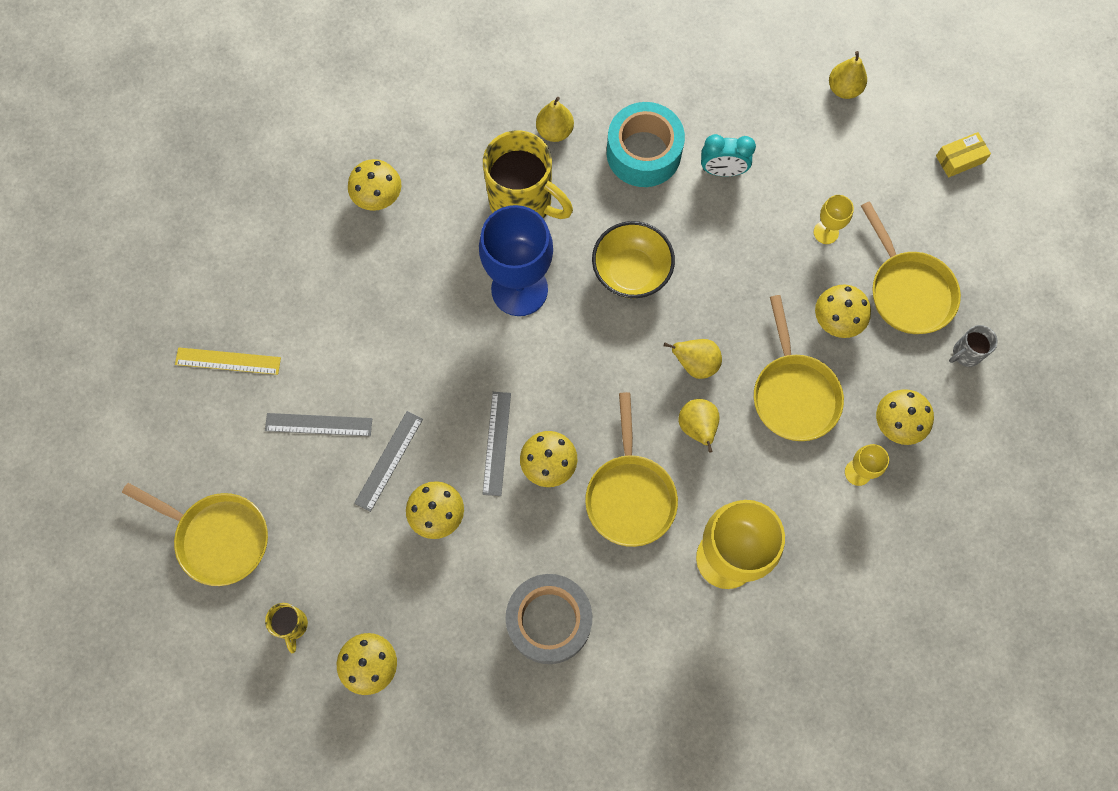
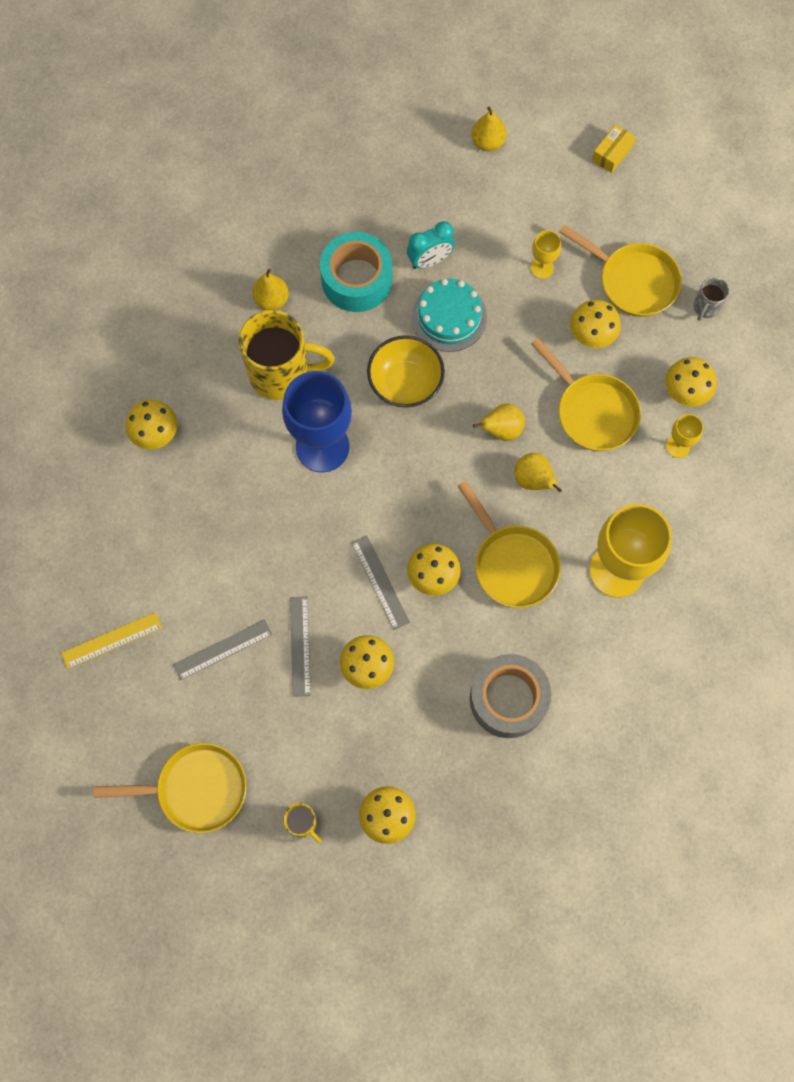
camera: 30 degrees left, 0 degrees up
(709, 232) = (449, 317): none -> turquoise cake

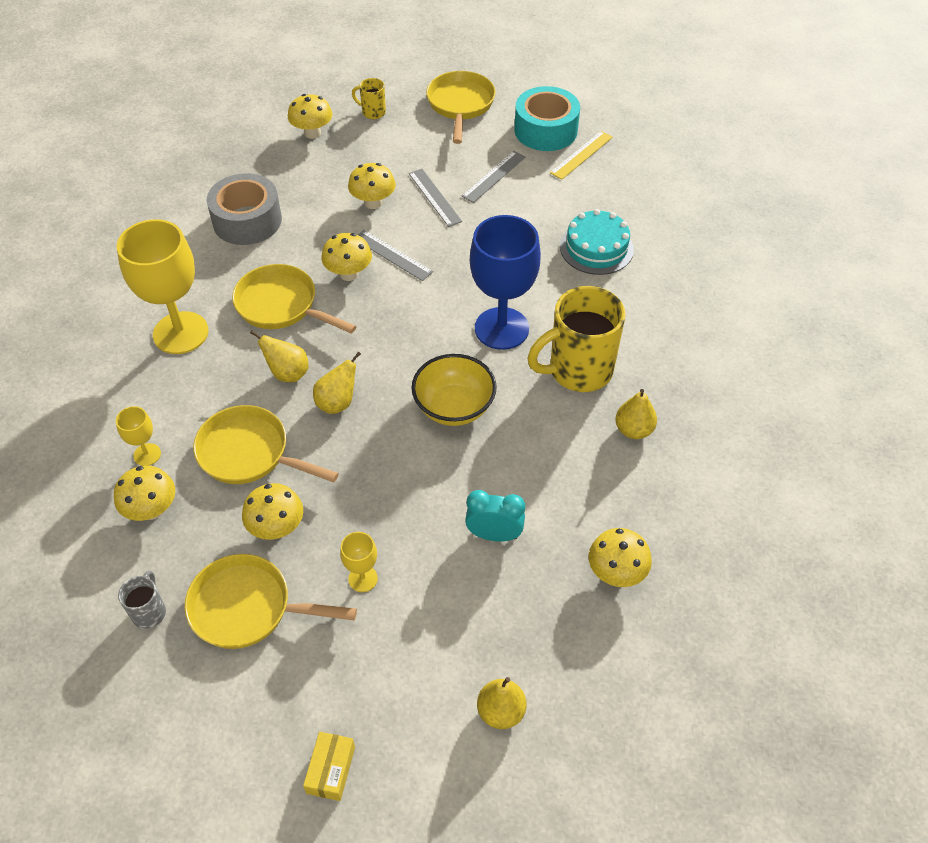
camera: 155 degrees right, 20 degrees down
(155, 434) = (655, 285): yellow mushroom -> yellow mushroom (616, 573)
(196, 789) = (460, 105): yellow pan -> yellow pan turned 120 degrees clockwise
(356, 279) = (561, 483): turquoise tape -> turquoise tape (545, 130)
(430, 261) = (494, 535): turquoise clock -> turquoise clock turned 60 degrees clockwise
(449, 317) = (442, 485): turquoise cake -> turquoise cake (596, 248)

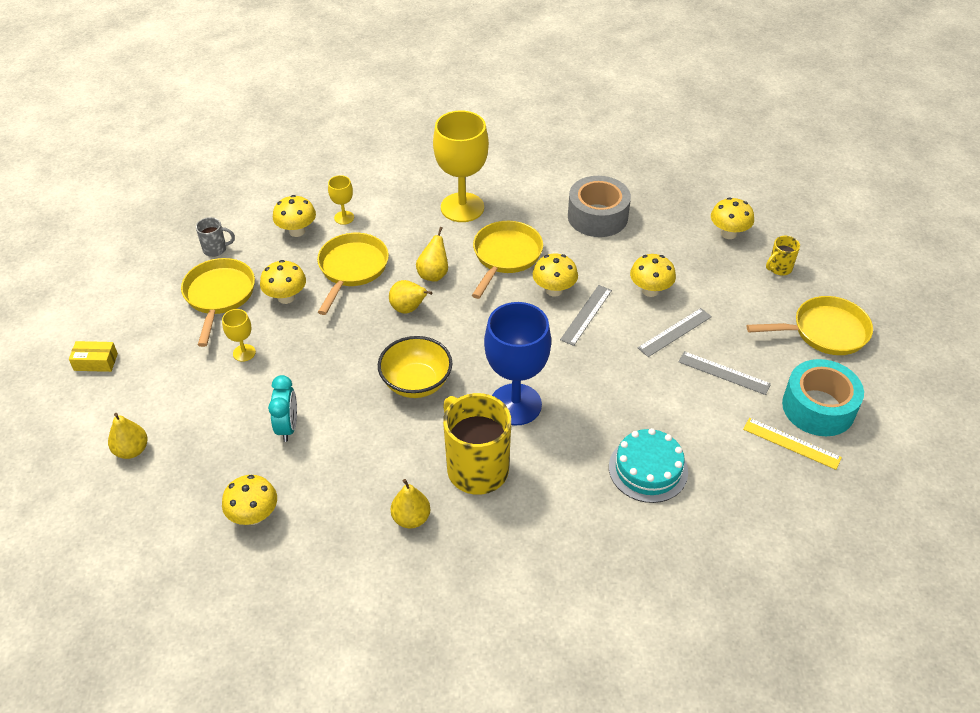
camera: 80 degrees right, 5 degrees down
(372, 112) = (779, 268): yellow mug -> yellow mug turned 135 degrees counterclockwise

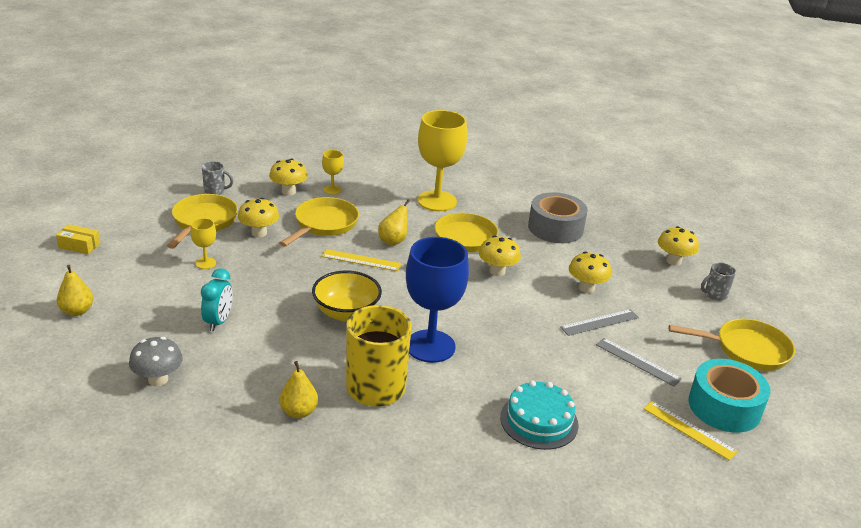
camera: 10 degrees right, 15 degrees down
(254, 515) = (158, 379): yellow mushroom -> grey mushroom
(408, 309) = (361, 260): yellow pear -> yellow ruler
(586, 315) = (520, 294): grey ruler -> none
(779, 268) = (714, 295): yellow mug -> grey mug

